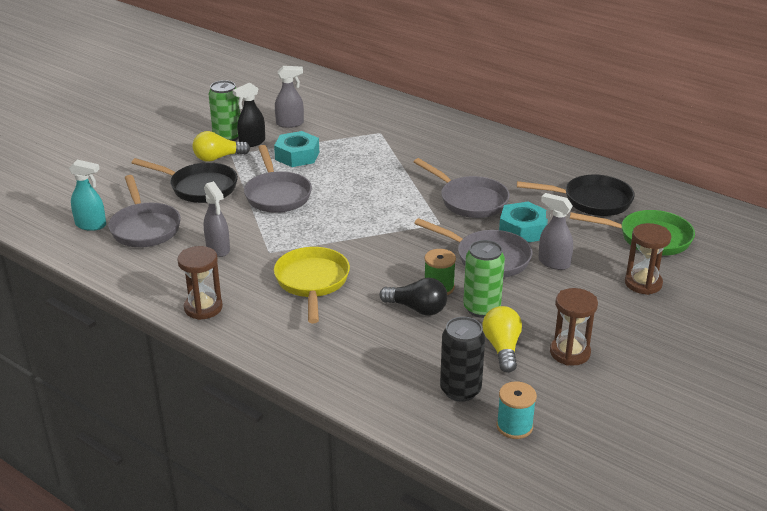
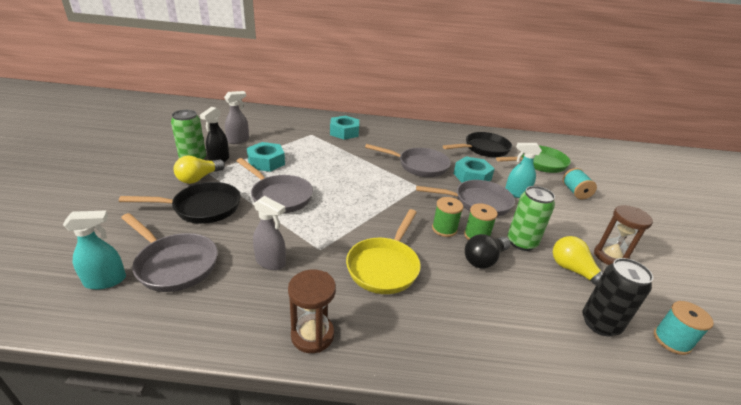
camera: 35 degrees left, 0 degrees up
(312, 282) = (384, 266): yellow pan -> yellow pan turned 120 degrees counterclockwise
(411, 271) = (444, 229): none -> green spool
(417, 308) = (484, 259): black light bulb -> black light bulb turned 150 degrees clockwise
(424, 138) = (344, 132): none -> turquoise nut
(553, 263) = (516, 194): grey spray bottle -> turquoise spray bottle
(643, 283) = (575, 192): brown hourglass -> turquoise spool

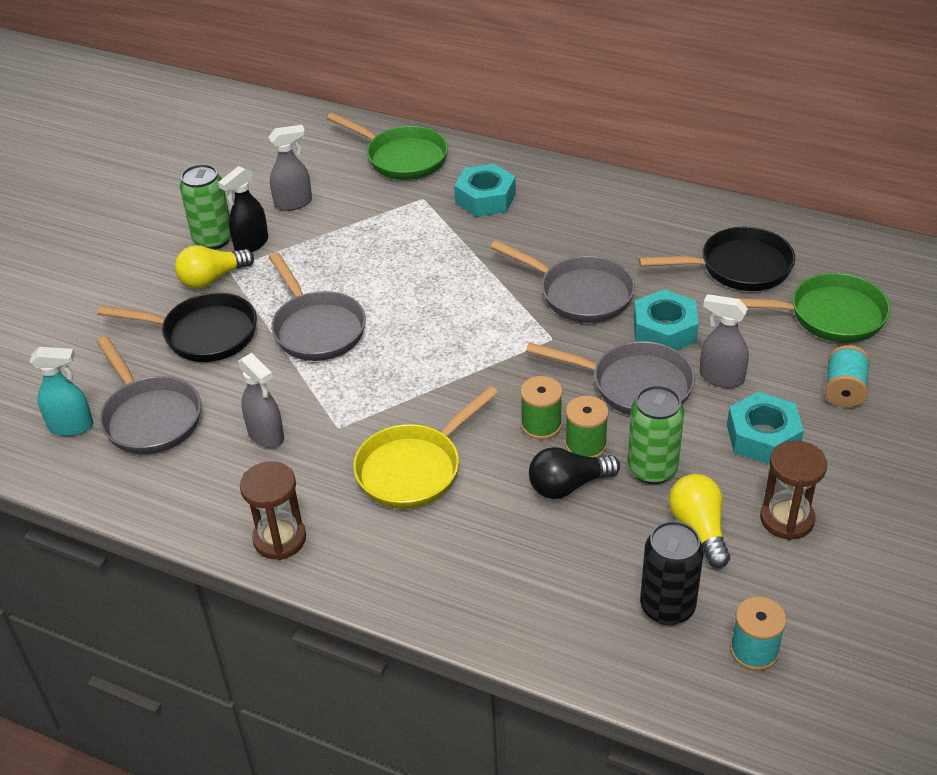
camera: 25 degrees right, 10 degrees up
(266, 162) = (322, 256): turquoise nut -> turquoise nut (763, 437)
(291, 120) = (402, 158): none -> green pan
(516, 194) = (721, 377): turquoise spray bottle -> grey spray bottle

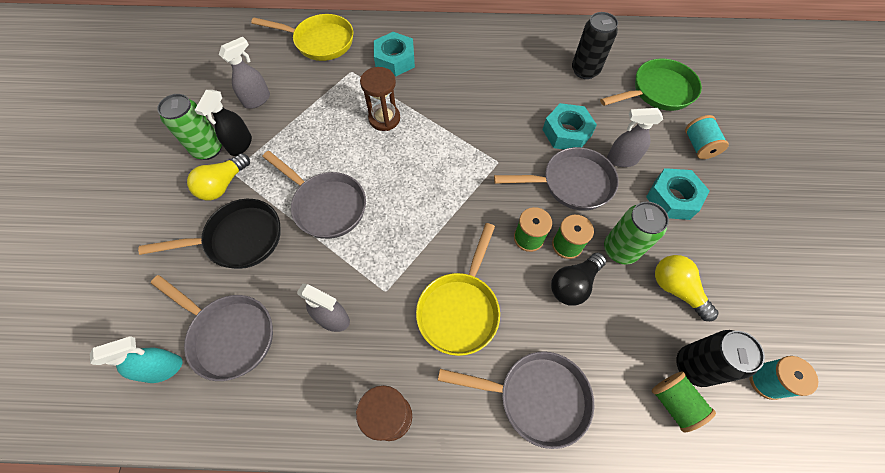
camera: 25 degrees left, 20 degrees up
(402, 158) = (320, 42): green pan -> yellow pan
(580, 294) = (497, 120): grey pan -> grey pan (536, 397)
(617, 632) = (673, 402): none -> green spool
(738, 267) = (585, 70): black pan -> black can
(787, 519) = (723, 260): brown hourglass -> brown hourglass (384, 118)

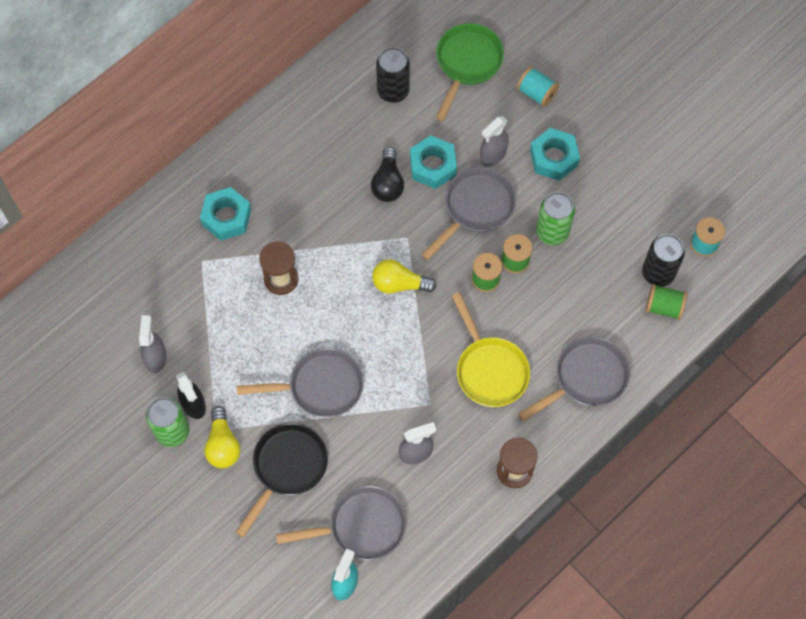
camera: 45 degrees left, 5 degrees up
(320, 42) = (138, 257): yellow pan -> none
(573, 284) = (544, 285): black light bulb -> black light bulb (388, 183)
(676, 289) = (609, 229): yellow light bulb -> yellow light bulb (399, 284)

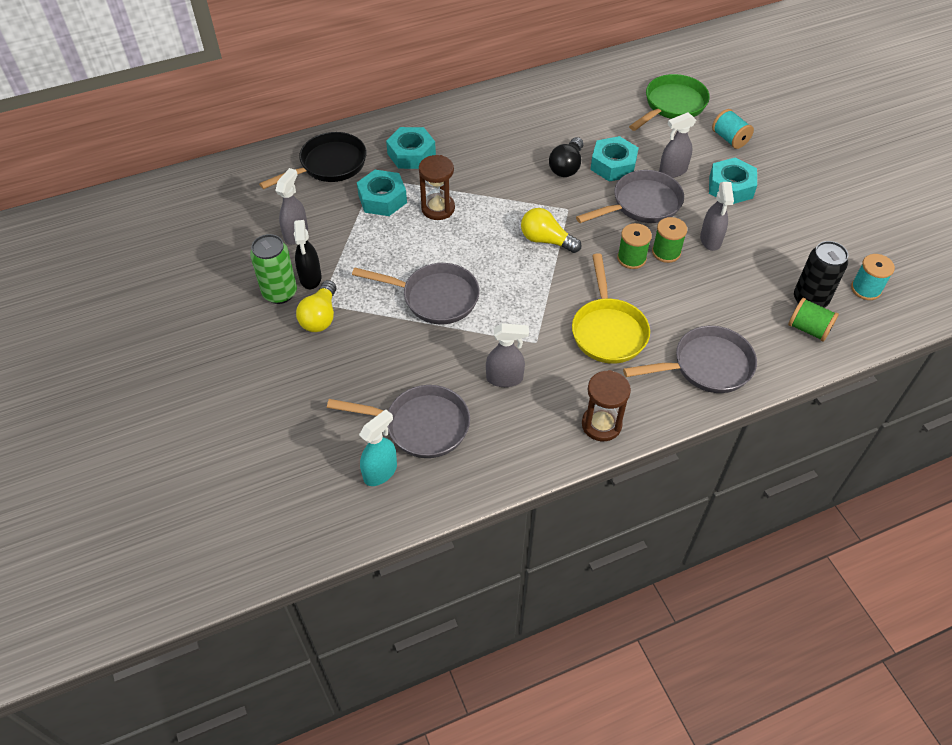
camera: 20 degrees right, 15 degrees down
(221, 285) = (382, 199): none -> turquoise nut
(287, 468) = (371, 353): black pan -> black pan (329, 165)
(393, 91) = (598, 107): black can -> none
(552, 232) = (710, 240): green can -> grey spray bottle

